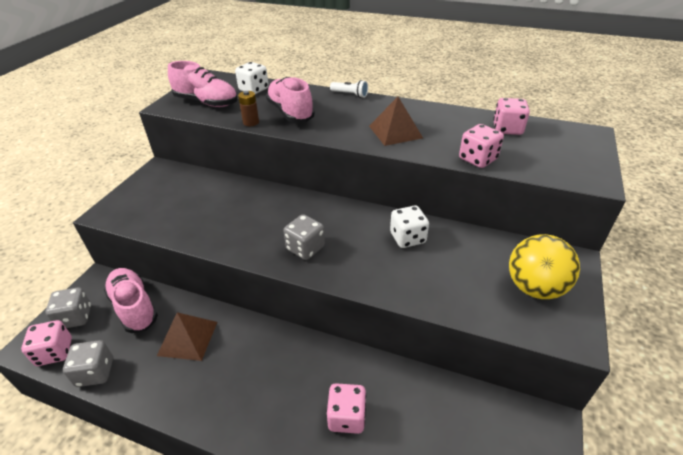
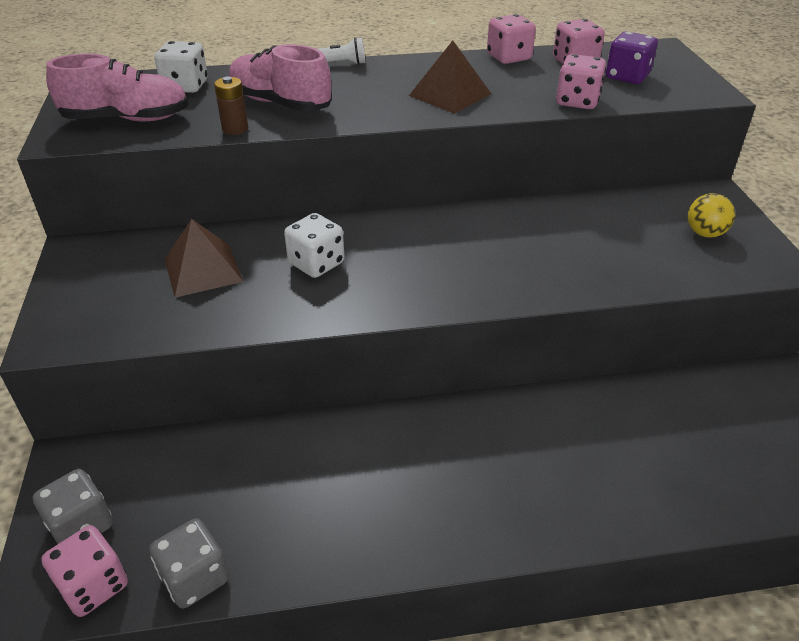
camera: 30 degrees left, 0 degrees up
(134, 307) = (173, 470): pink shoe -> none
(188, 338) = (299, 472): brown pyramid -> brown pyramid (203, 270)
(305, 248) = (417, 280): grey dice -> none
(346, 417) = (585, 465): pink dice -> pink dice (508, 57)
(407, 238) = (529, 228): white dice -> white dice (316, 263)
(534, 287) = (704, 233): yellow ball -> yellow ball, size x0.56
(536, 149) = (627, 77): none -> purple dice

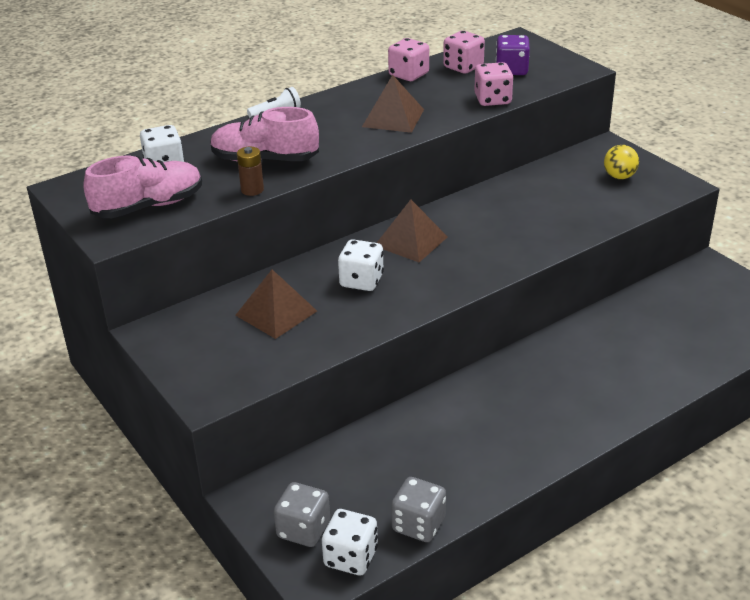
camera: 25 degrees left, 5 degrees down
(93, 585) = (351, 557): pink dice -> white dice
(405, 236) = (411, 241): none -> brown pyramid

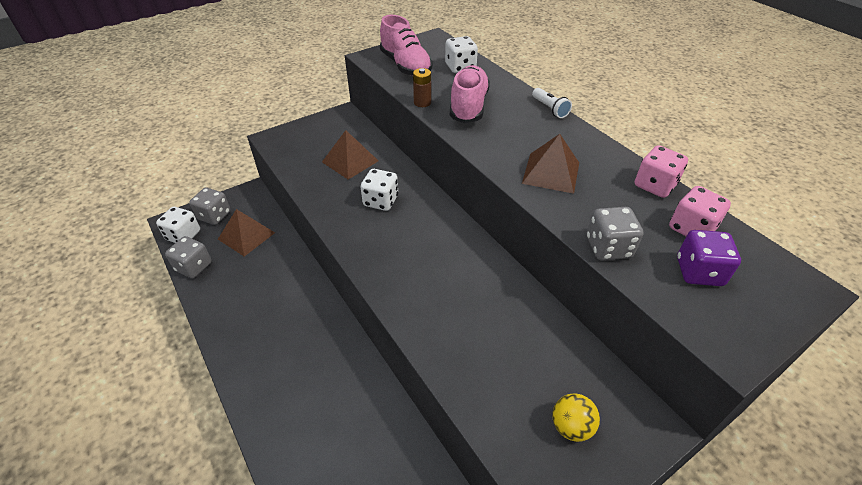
camera: 90 degrees right, 10 degrees up
(411, 241) = (434, 230): brown pyramid -> brown pyramid (246, 236)
(492, 100) = (608, 247): pink dice -> grey dice

